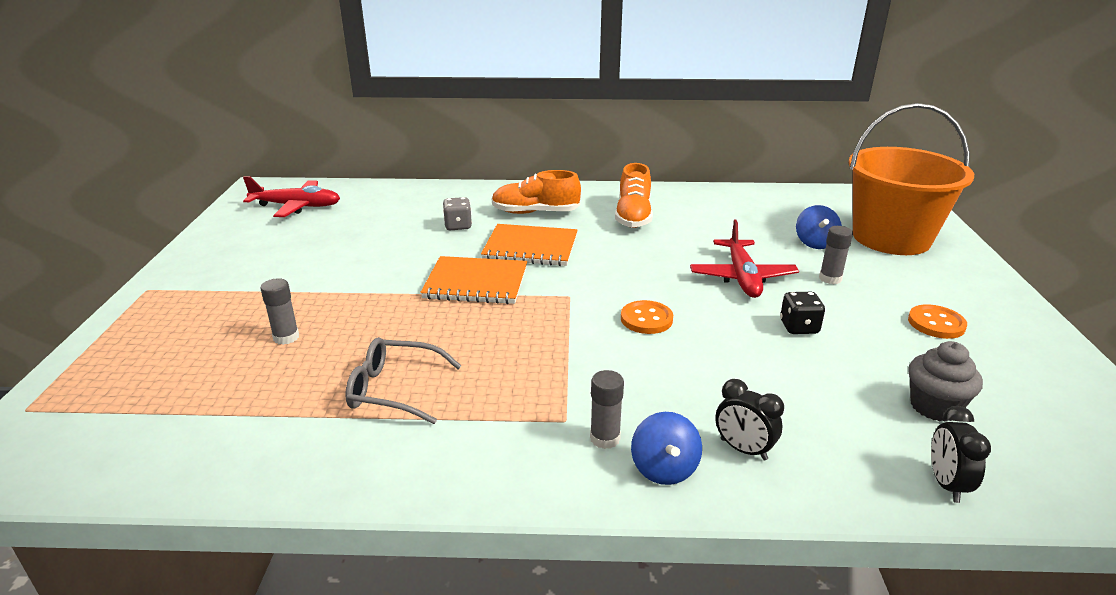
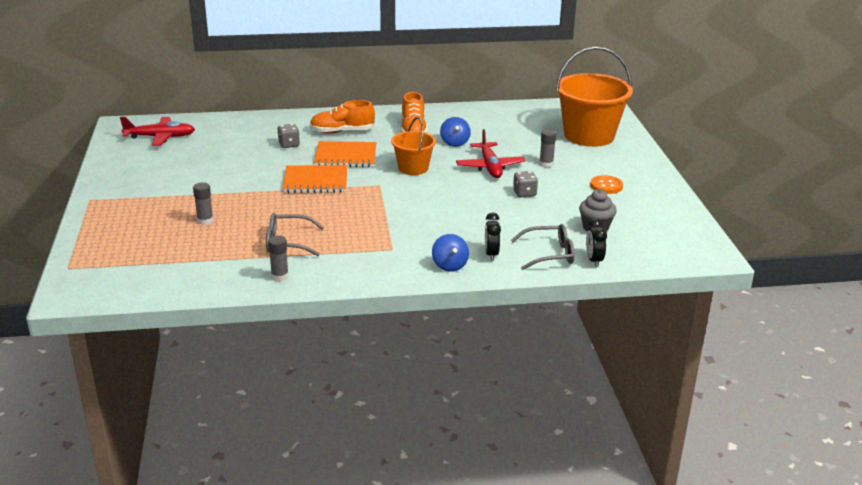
camera: 10 degrees left, 0 degrees up
(605, 438) = (416, 255): grey glue stick -> grey glue stick (280, 276)
(625, 272) = (413, 168): none -> orange bucket
(646, 319) = (431, 195): orange button -> none
(743, 449) = (491, 254): black clock -> black clock turned 60 degrees clockwise
(799, 327) = (524, 193): black dice -> grey dice
(815, 243) = (538, 142): blue spinning top -> blue spinning top (455, 143)
(855, 460) = (549, 254): none -> grey glasses

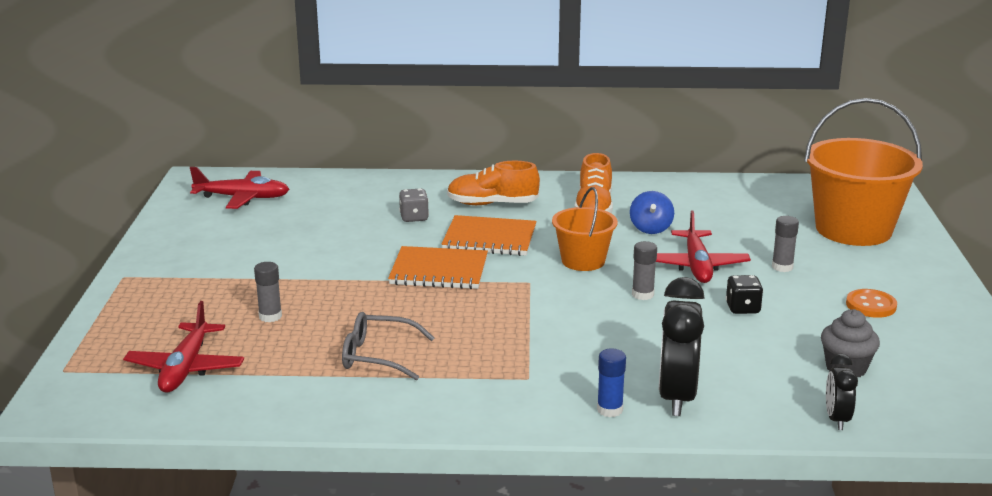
camera: 10 degrees right, 5 degrees down
(155, 260) = (185, 368): none -> red plane
(280, 276) = (354, 406): grey glue stick -> grey glue stick (642, 295)
(449, 265) = (609, 410): blue spinning top -> blue glue stick
(491, 254) = (676, 397): black clock -> black clock, size x1.86
(524, 193) = (742, 308): grey dice -> black dice
(549, 254) = (768, 404): grey glasses -> none

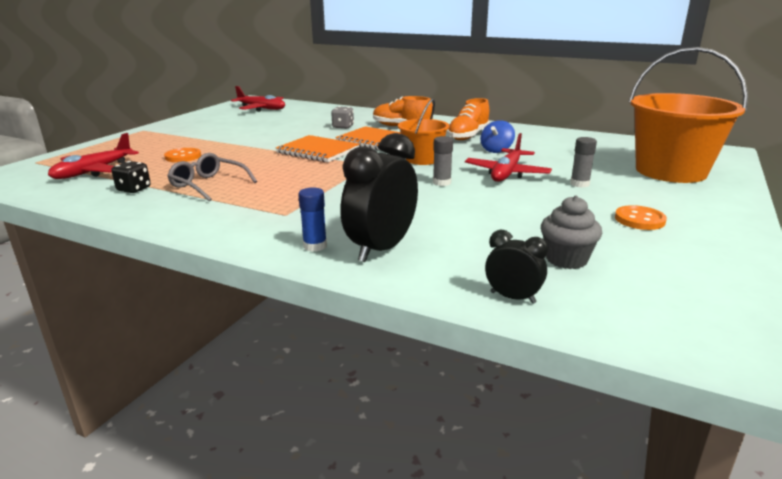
camera: 25 degrees right, 0 degrees up
(270, 316) = (183, 156): grey glue stick -> orange button
(742, 308) = (514, 203): black dice -> black dice (134, 189)
(836, 419) = (512, 297): black clock -> black clock turned 90 degrees clockwise

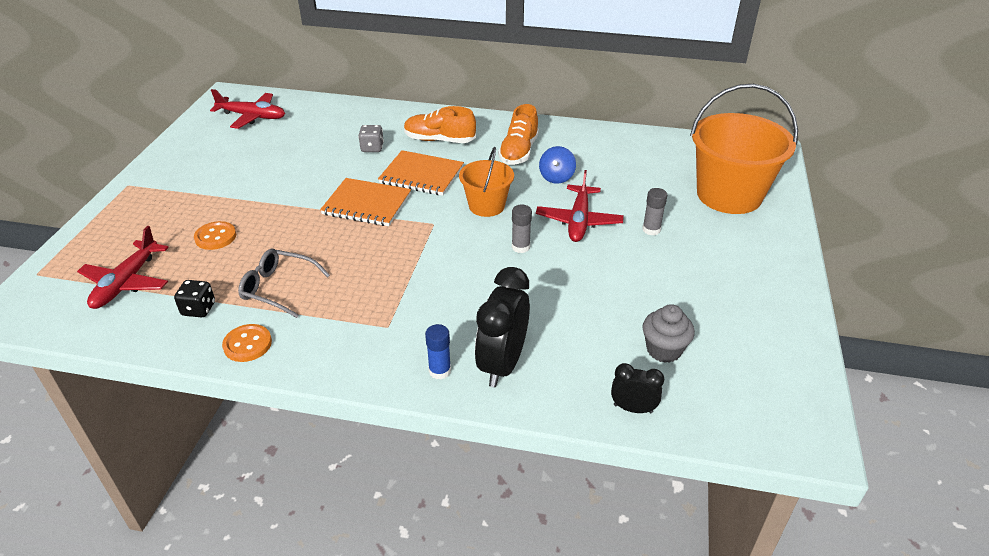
camera: 15 degrees left, 15 degrees up
(639, 220) = (713, 281): orange button -> orange button (247, 344)

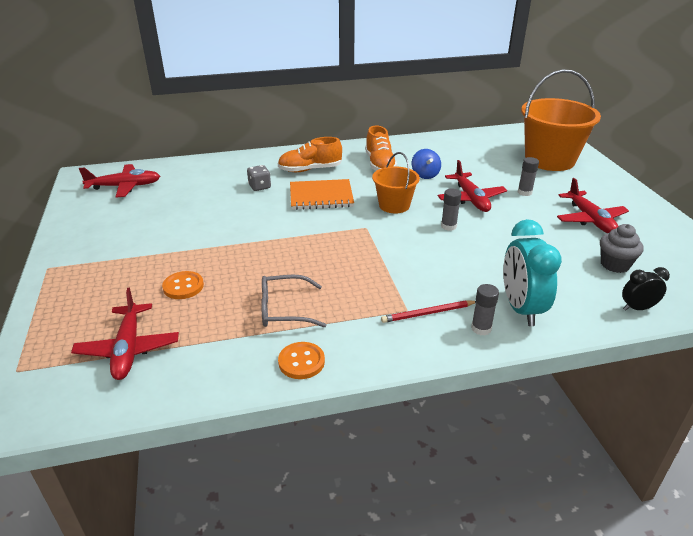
camera: 25 degrees left, 5 degrees down
(198, 309) = (225, 348): black dice -> none
(367, 204) = (297, 227): orange notebook -> none
(404, 337) = (428, 313): none -> red pencil
(440, 371) = (481, 328): blue glue stick -> grey glue stick
(502, 364) = (521, 308): black clock -> turquoise clock
(695, 286) = (590, 220): none -> red plane

